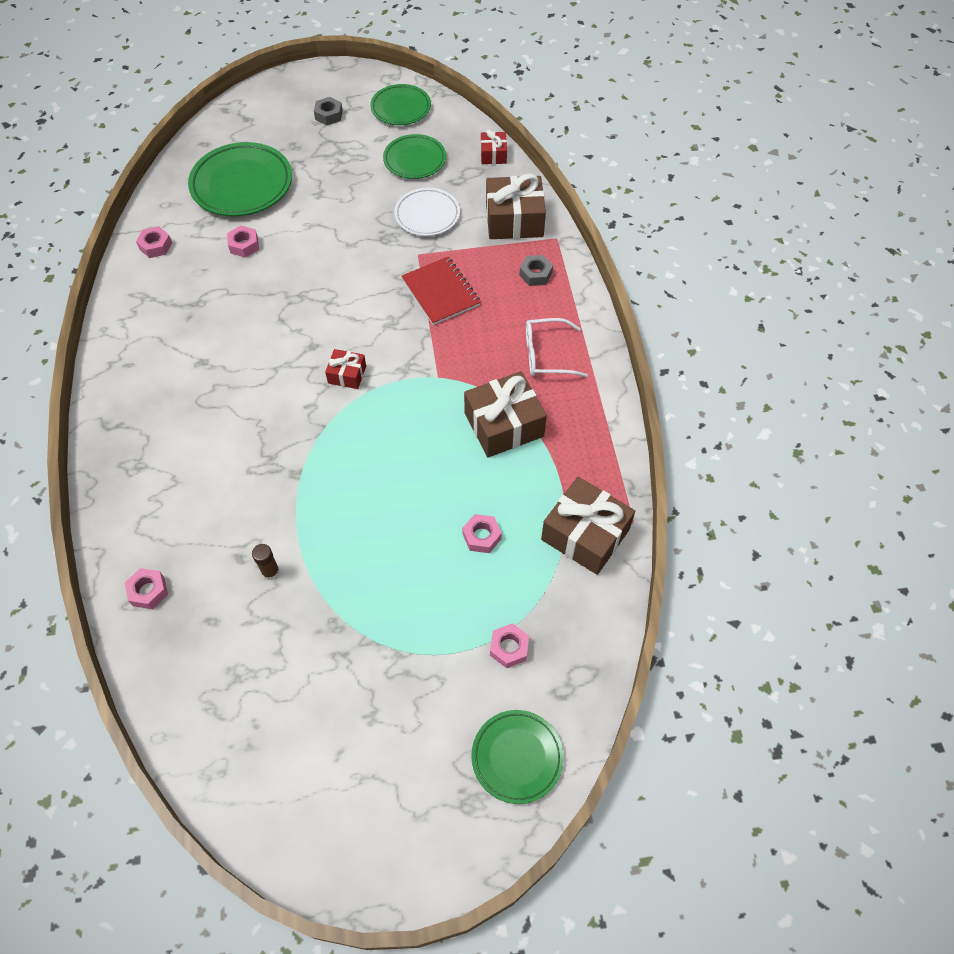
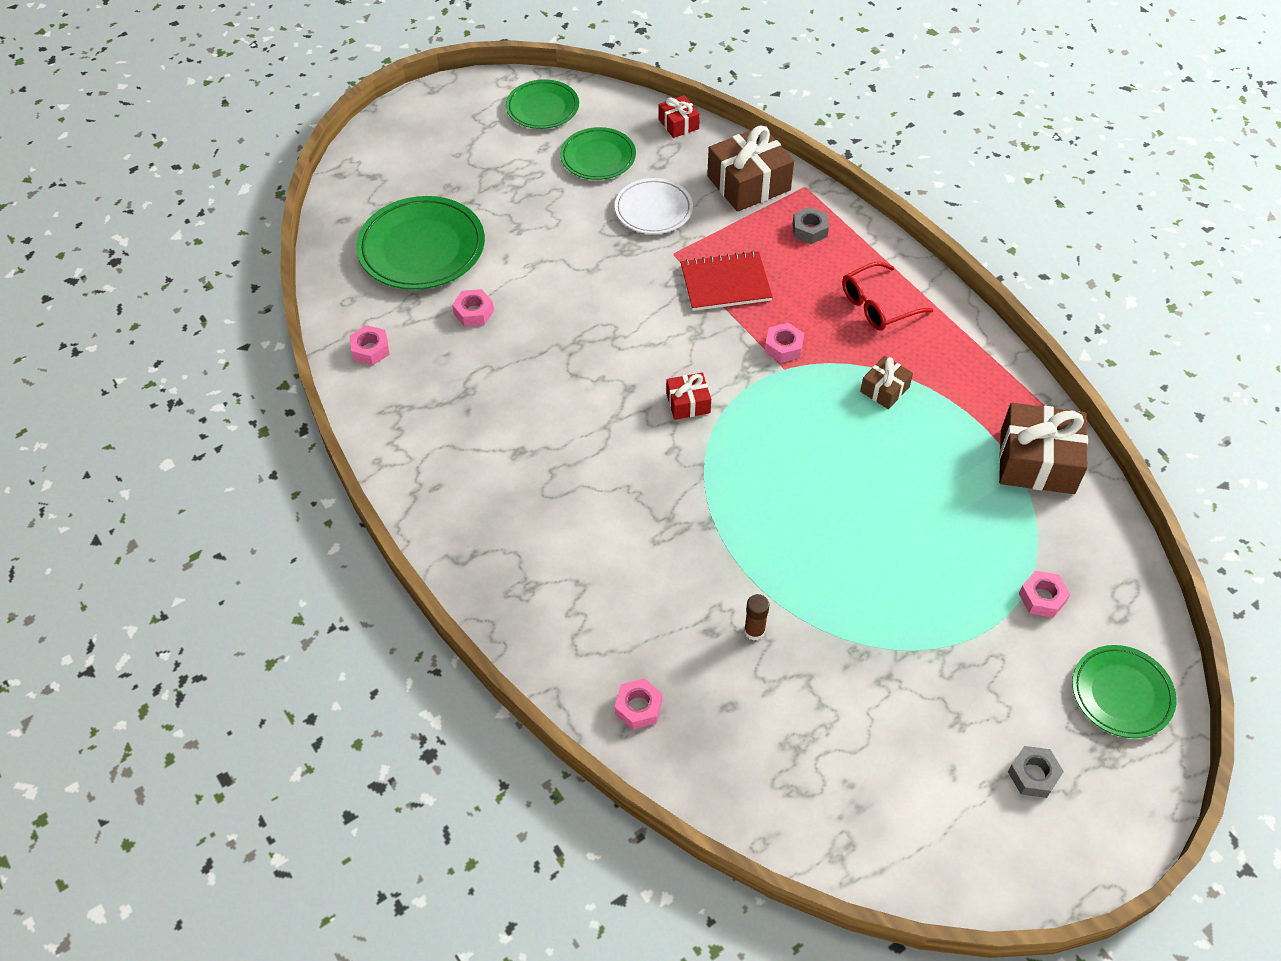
camera: 25 degrees left, 5 degrees down
(329, 115) = (466, 141): grey nut -> grey nut (1033, 775)
(441, 292) = (725, 283): red notebook -> red notebook turned 45 degrees counterclockwise
(481, 536) = (940, 505): pink nut -> pink nut (783, 347)
(504, 424) = (884, 389): brown gift -> brown gift, size x0.52
(546, 355) = (877, 305): white glasses -> red glasses

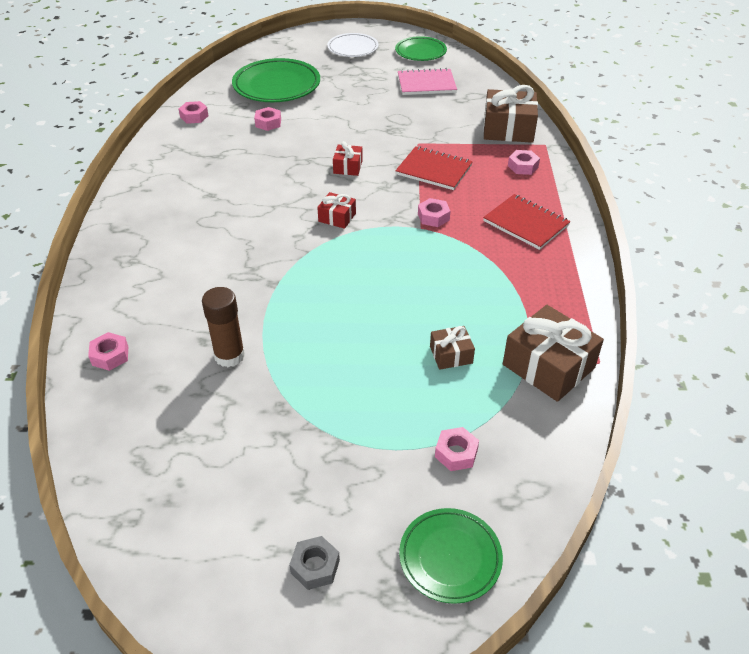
camera: 35 degrees right, 10 degrees down
(598, 157) = (426, 84): green plate -> pink notebook
(653, 210) = (431, 119): white plate -> white plate (353, 48)
(678, 124) = (495, 86): red gift -> red gift (348, 167)
(754, 631) = (229, 356): brown glue stick -> brown glue stick, size x1.71
(809, 230) = (523, 166): grey nut -> pink nut
(877, 305) = (526, 223): red glasses -> red notebook
(884, 389) = (477, 270): brown gift -> brown gift (451, 355)

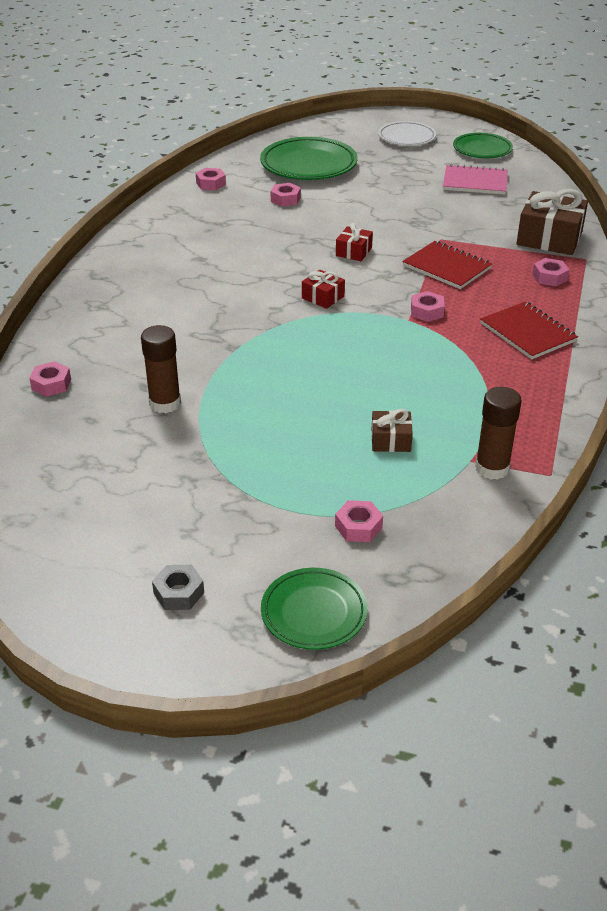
camera: 15 degrees right, 5 degrees down
(548, 366) = (492, 468): brown gift -> brown glue stick

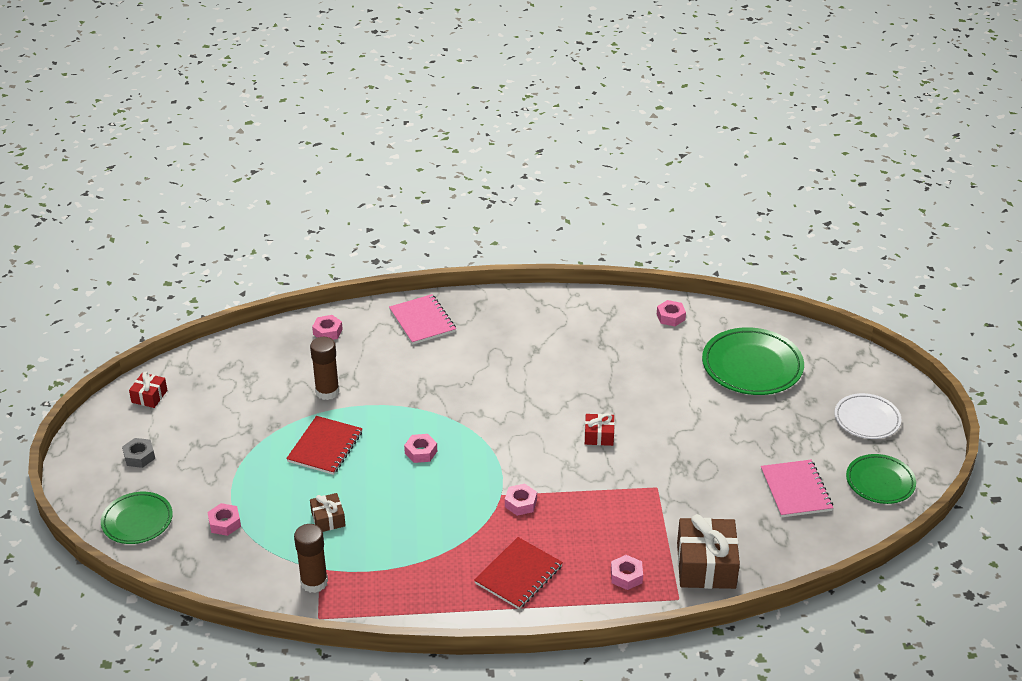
camera: 70 degrees right, 0 degrees up
(93, 315) = (422, 321): none -> pink notebook
(285, 199) = (671, 370): pink nut -> pink nut (421, 452)
(323, 297) = (511, 435): red gift -> red gift (149, 396)
(446, 267) = (605, 501): red notebook -> red notebook (325, 447)

